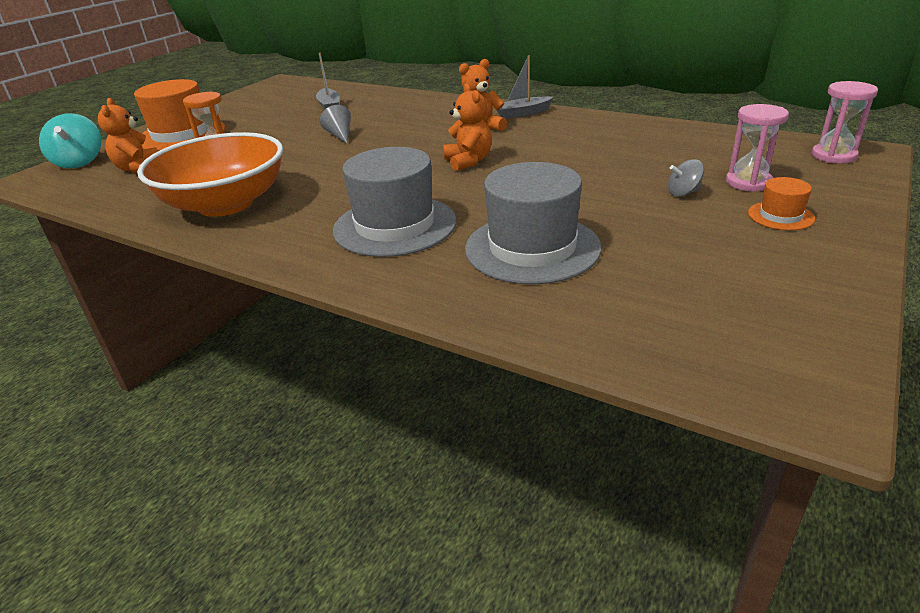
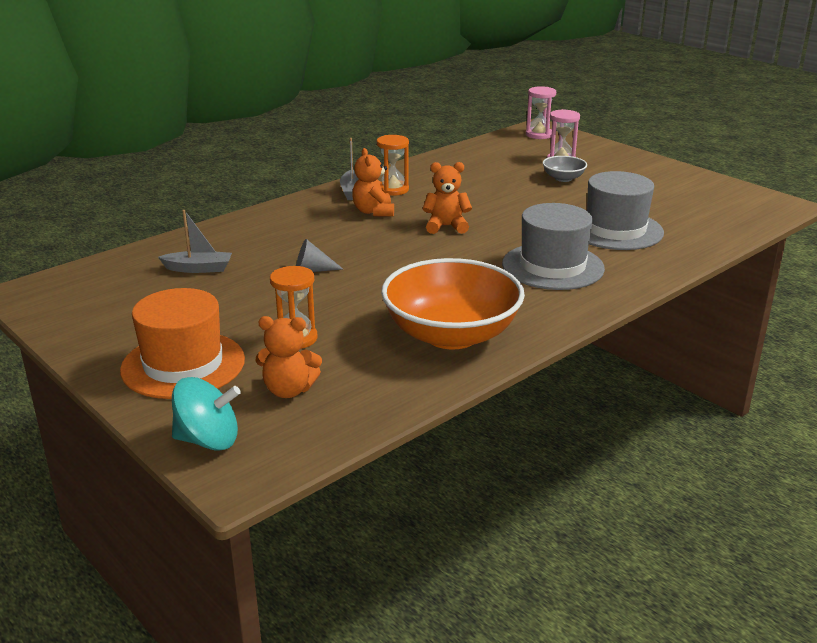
camera: 75 degrees left, 5 degrees down
(544, 125) = (393, 190): none -> orange hourglass
(683, 193) = (563, 178): grey spinning top -> grey bowl
(780, 216) = (611, 166): orange hat -> none

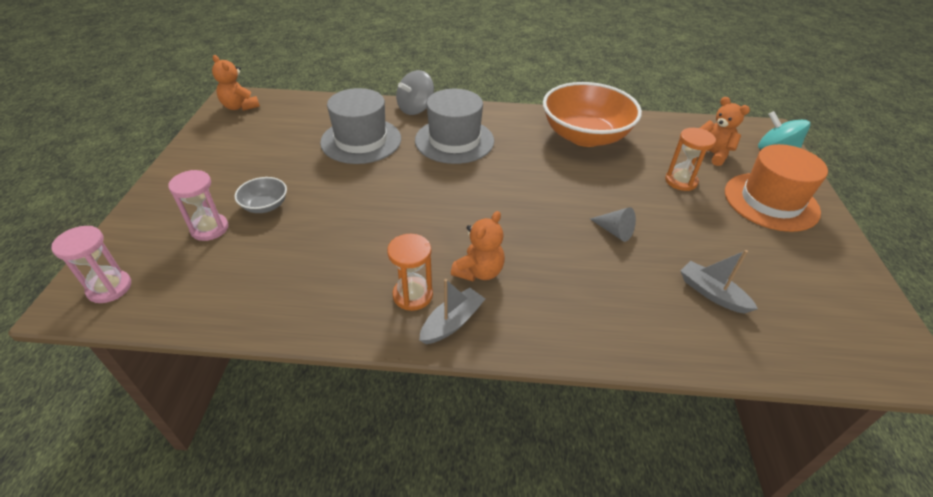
camera: 135 degrees left, 15 degrees up
(446, 226) = (453, 213): orange teddy bear -> orange teddy bear (240, 107)
(650, 273) = (415, 108): none -> grey spinning top

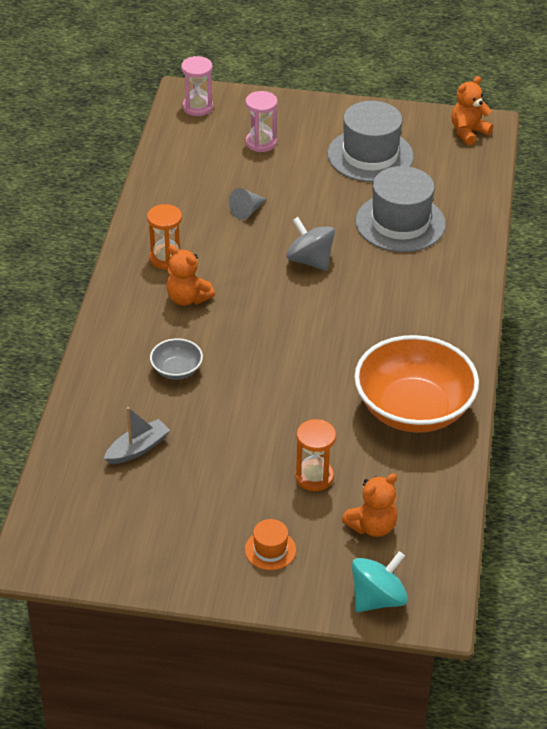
camera: 95 degrees right, 0 degrees up
(265, 206) = (290, 169): grey bowl -> grey bowl (176, 370)
(415, 108) = (473, 264): grey spinning top -> grey spinning top (310, 260)
(452, 322) = (133, 279): grey boat -> none
(454, 140) = (401, 294): grey hat -> grey hat (370, 155)
(614, 231) = (231, 399): grey cone -> grey cone (247, 211)
(771, 201) = (270, 550): orange hat -> orange hat, size x0.47

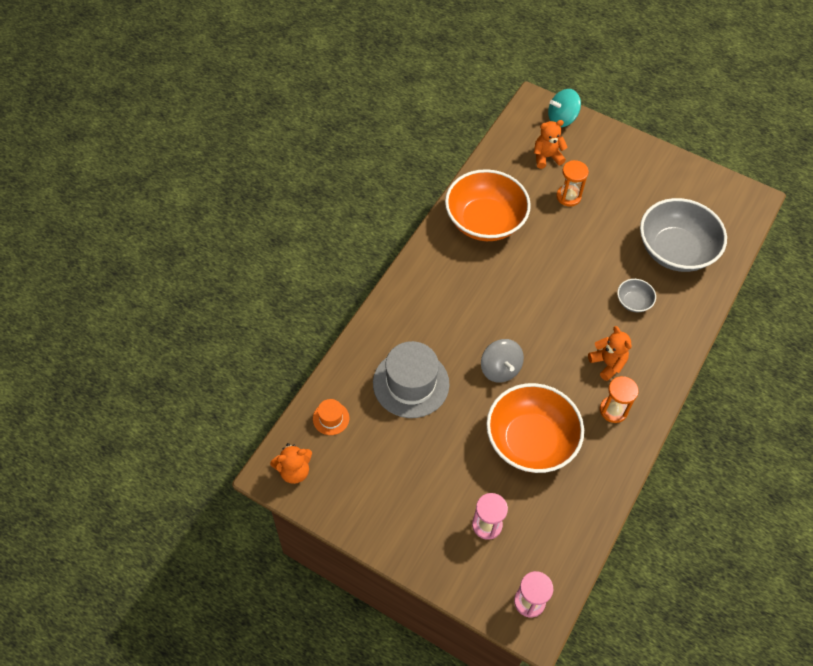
camera: 160 degrees left, 15 degrees up
(137, 449) = (675, 250): grey boat -> grey bowl
(247, 211) = (530, 441): grey cone -> orange bowl
(270, 550) = (612, 162): orange hat -> orange hat (331, 418)
(370, 155) = (396, 472): grey hat -> none

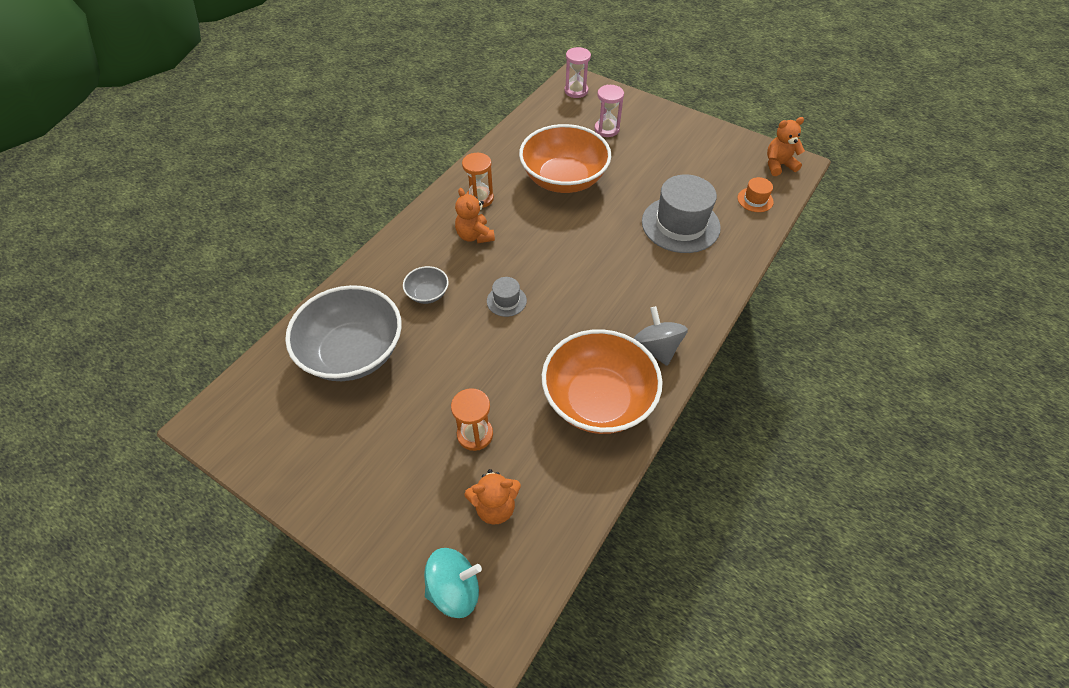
camera: 175 degrees left, 5 degrees down
(500, 369) = (588, 234): grey spinning top -> grey spinning top (656, 348)
(565, 297) = (506, 301): none -> grey hat

